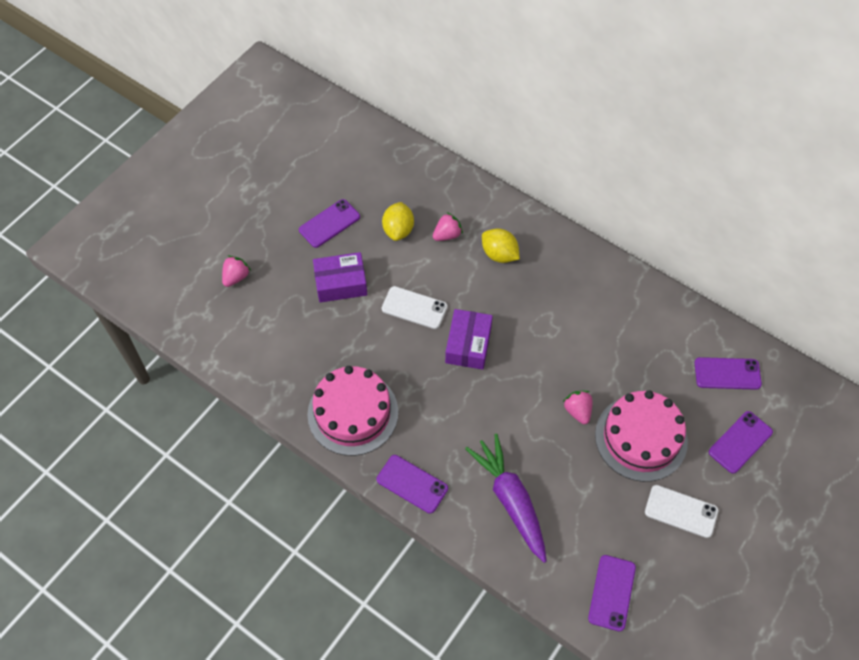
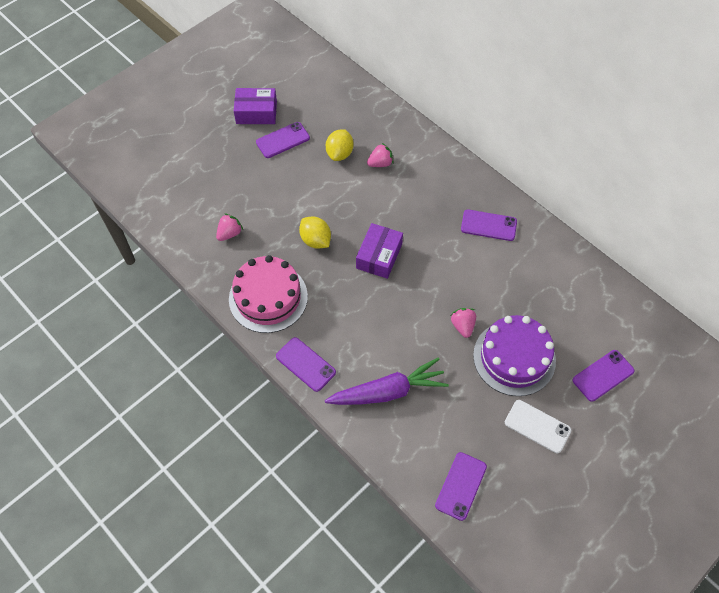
camera: 10 degrees right, 0 degrees up
(236, 277) = (195, 172): pink strawberry -> pink strawberry (229, 233)
(341, 283) = (281, 190): purple box -> purple box (256, 112)
(414, 308) = (339, 219): white phone -> none
(499, 254) = (422, 185): yellow lemon -> yellow lemon (315, 240)
(510, 500) = (388, 391): purple carrot -> purple carrot turned 90 degrees clockwise
(641, 438) = (514, 357): pink cake -> purple cake
(727, 374) = (603, 315): purple phone -> purple phone (488, 225)

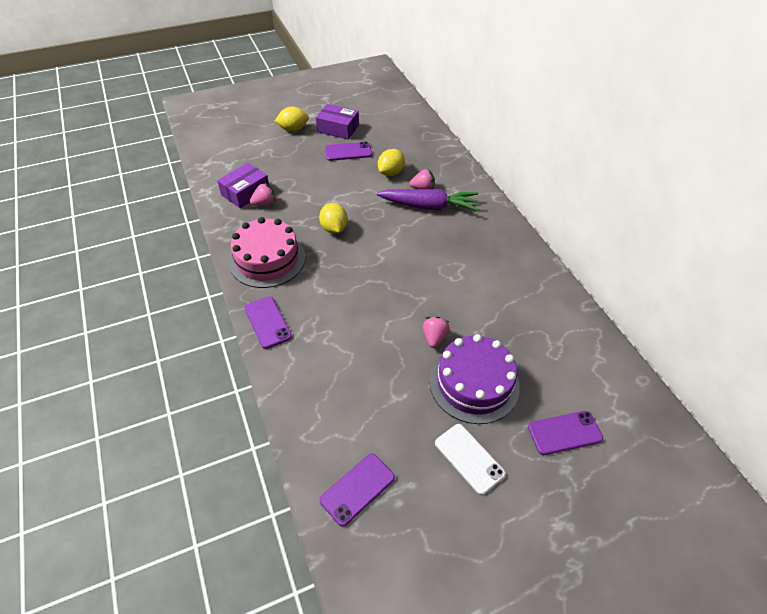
camera: 20 degrees right, 10 degrees down
(208, 128) = (293, 129): none -> yellow lemon
(379, 256) = (384, 256): purple box -> purple box (245, 192)
(388, 391) = (331, 371): purple carrot -> purple carrot (429, 206)
(488, 225) = (500, 262): purple phone -> none

